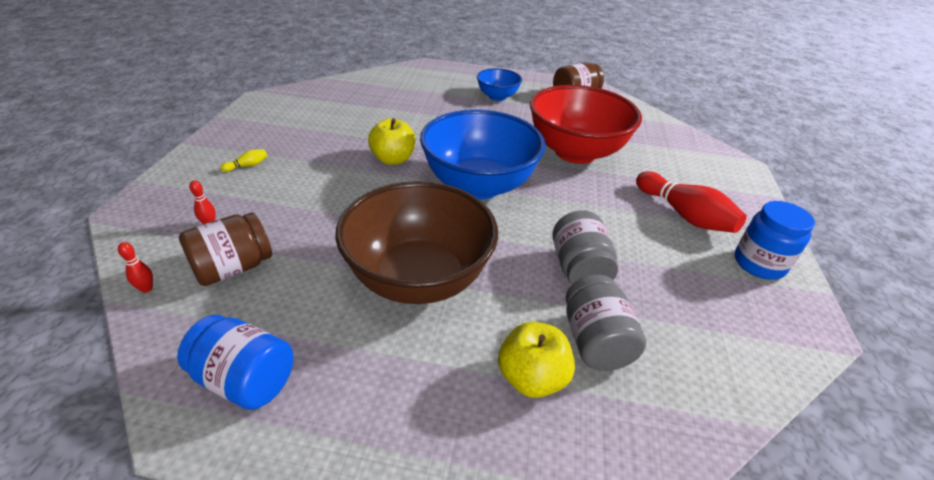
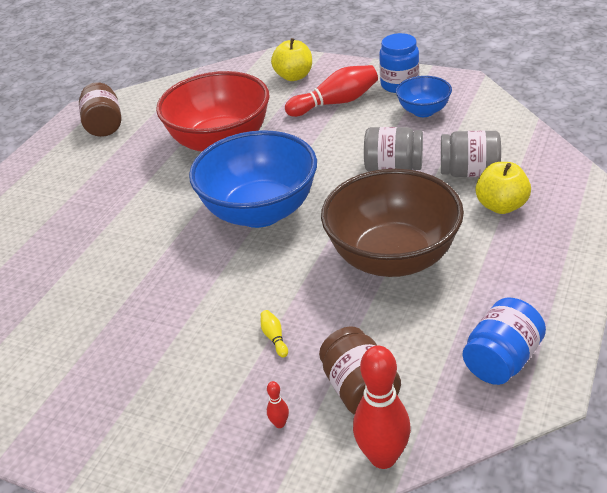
camera: 70 degrees left, 0 degrees up
(146, 289) = (383, 457): red bowling pin -> red bowling pin, size x2.40
(247, 166) = (158, 406): yellow bowling pin -> yellow bowling pin (274, 338)
(393, 159) = (189, 273): yellow apple -> yellow apple (294, 76)
(497, 97) = (75, 181): blue bowl -> blue bowl (423, 111)

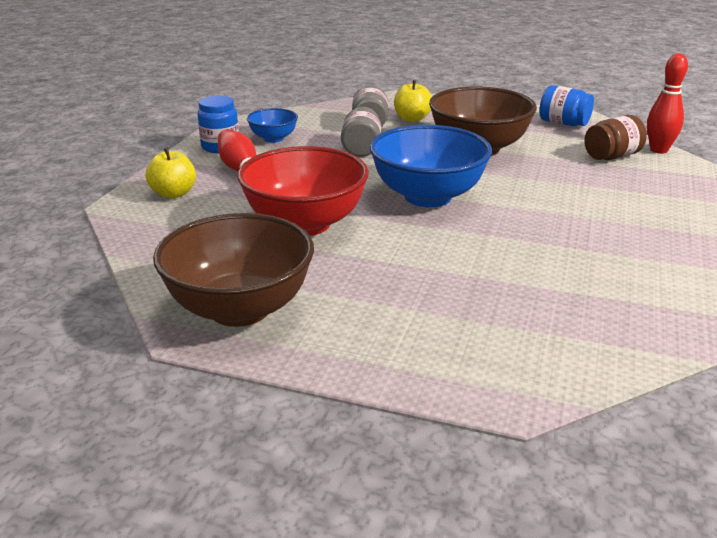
camera: 100 degrees left, 10 degrees down
(104, 125) = (240, 309): brown jar -> brown bowl
(274, 338) = (581, 183): yellow bowling pin -> none
(279, 423) = (657, 177): red bowling pin -> none

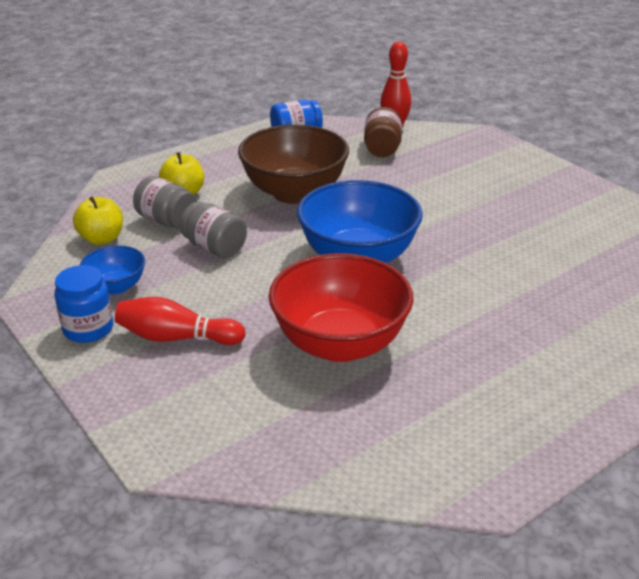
camera: 55 degrees left, 5 degrees up
(173, 194) = (172, 404): yellow apple -> yellow apple (102, 239)
(240, 309) = (468, 444): brown bowl -> none

